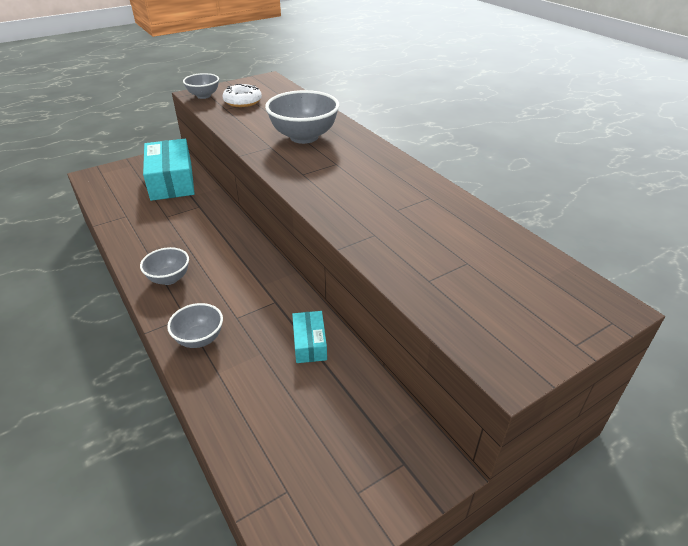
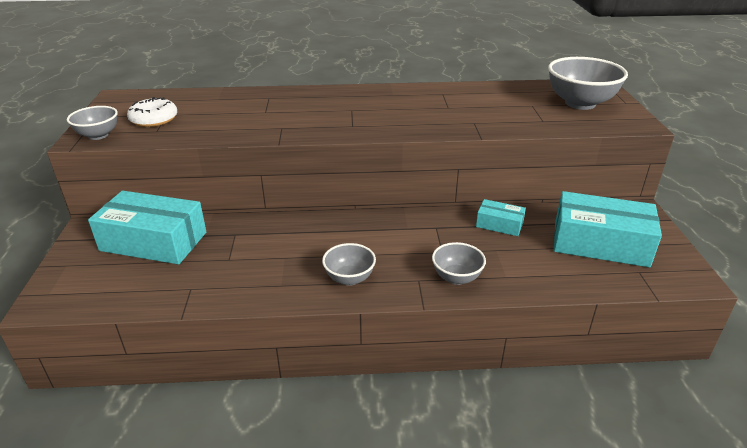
camera: 60 degrees left, 5 degrees down
(304, 137) = (283, 110): grey bowl -> grey bowl (580, 103)
(327, 439) = (600, 243): none -> turquoise box

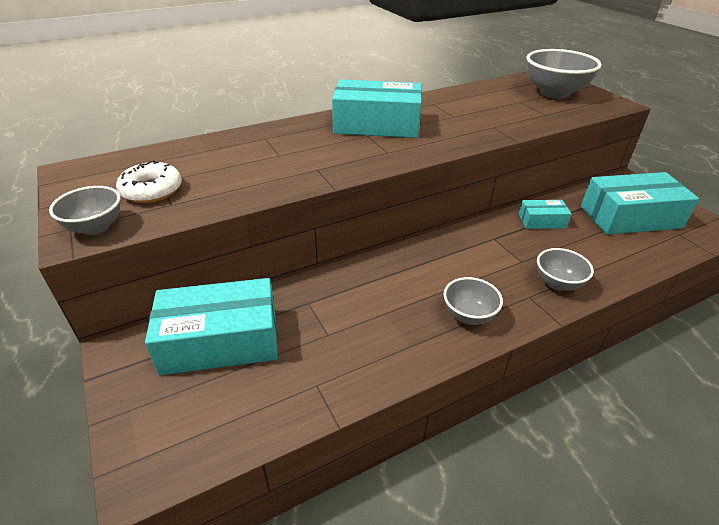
camera: 25 degrees left, 5 degrees up
(369, 103) = (377, 125): none -> turquoise box

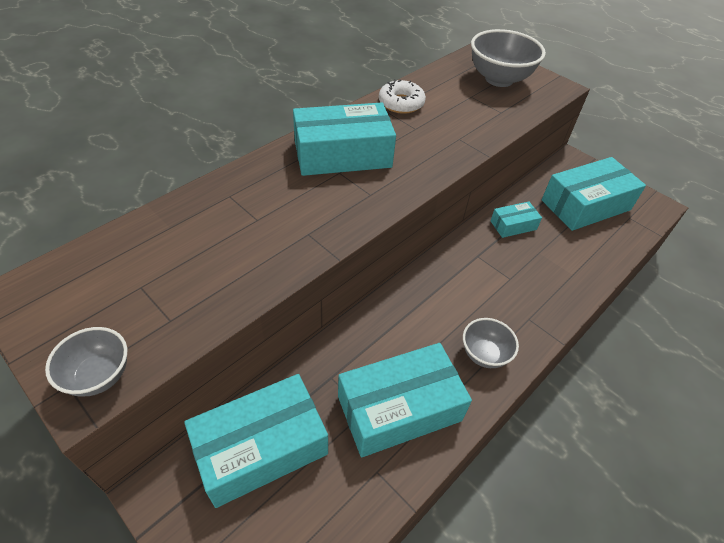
camera: 20 degrees left, 10 degrees up
(152, 190) = (136, 304): white donut -> white donut (401, 103)
(362, 340) = (399, 408): none -> turquoise box
(558, 283) = (548, 298): grey bowl -> none

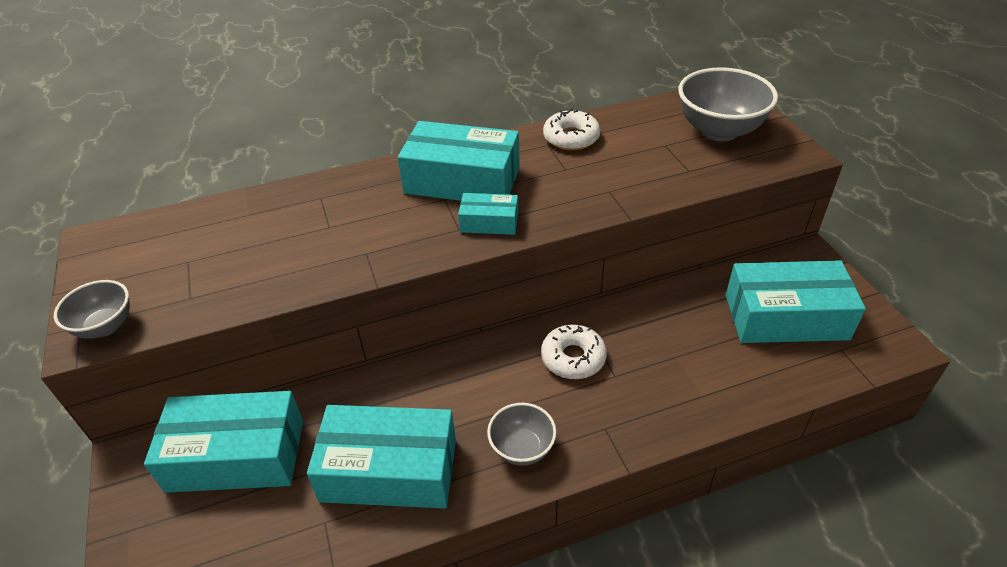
camera: 30 degrees right, 5 degrees down
(474, 274) = (573, 358): none -> white donut
(513, 225) = (664, 315): turquoise box -> turquoise box (489, 222)

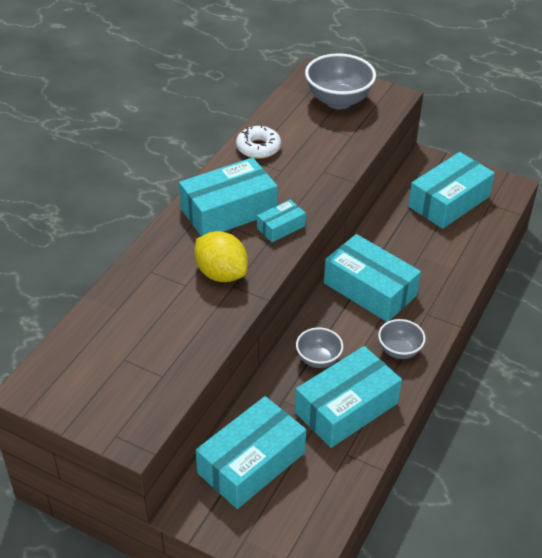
camera: 45 degrees left, 0 degrees up
(105, 326) = (134, 424): grey bowl -> grey bowl (318, 359)
(372, 235) = (221, 274): none -> yellow lemon
(573, 358) = (370, 289): white donut -> turquoise box

